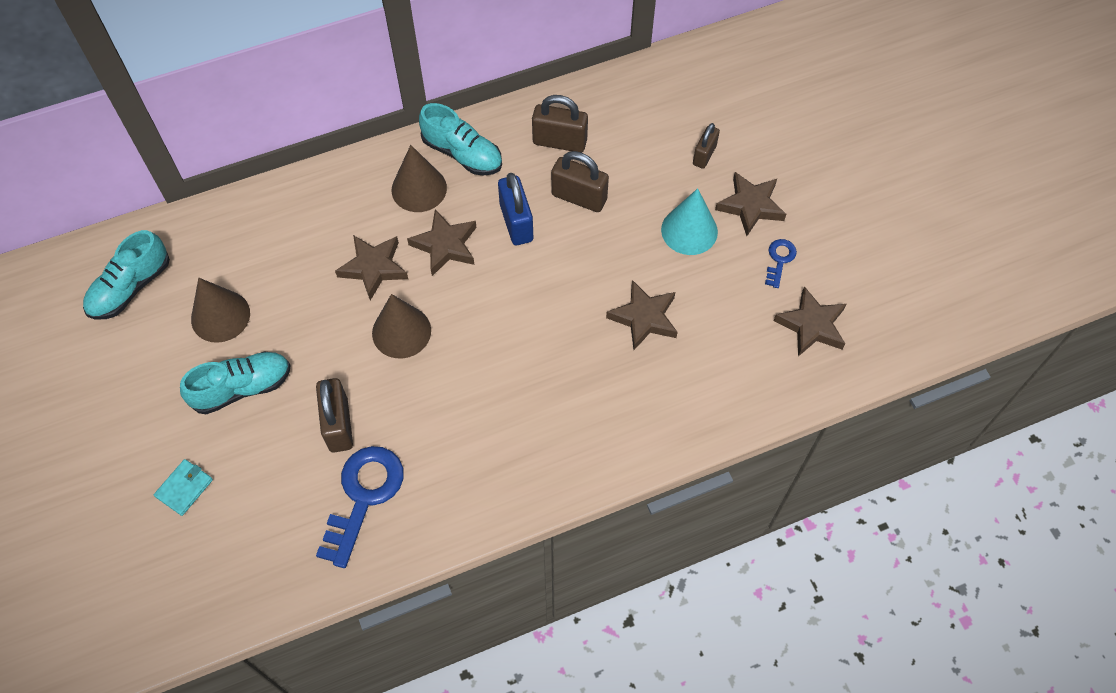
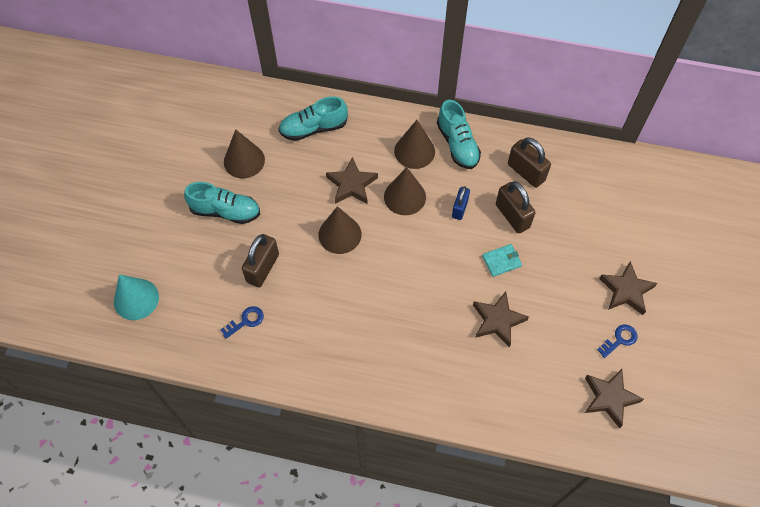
camera: 35 degrees right, 0 degrees up
(130, 287) = (208, 114): turquoise shoe -> turquoise shoe (313, 128)
(184, 488) = (153, 250): turquoise wallet -> turquoise wallet (501, 261)
(363, 496) = (246, 321): blue key -> blue key, size x0.49
(445, 245) = (405, 197): brown star -> brown cone
(516, 223) = (459, 208): blue padlock -> blue padlock, size x0.64
(689, 230) = (570, 282): turquoise cone -> turquoise cone (136, 299)
(704, 155) = (618, 237): brown padlock -> none

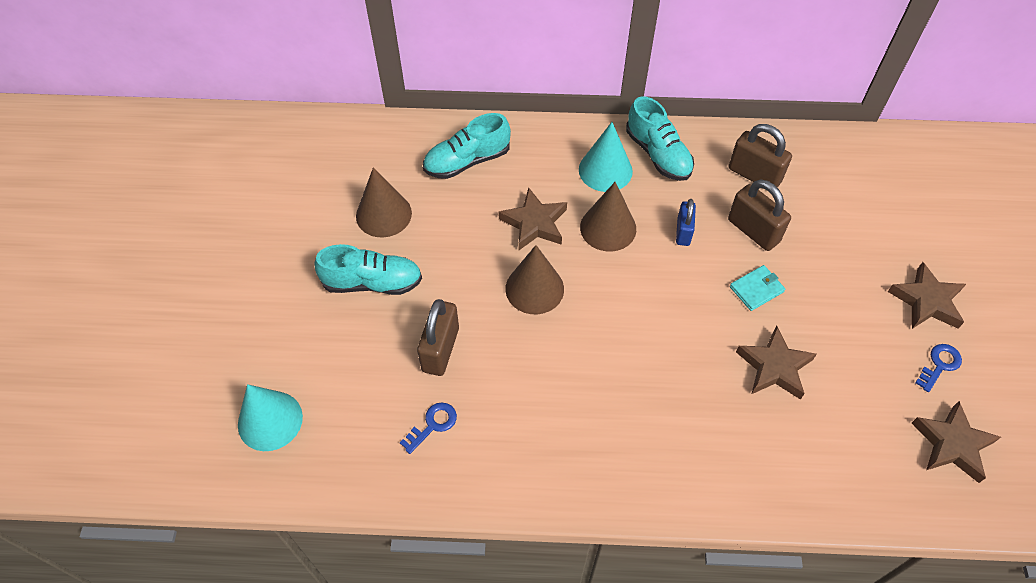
camera: 10 degrees left, 5 degrees down
(414, 151) = (605, 170): brown cone -> turquoise cone

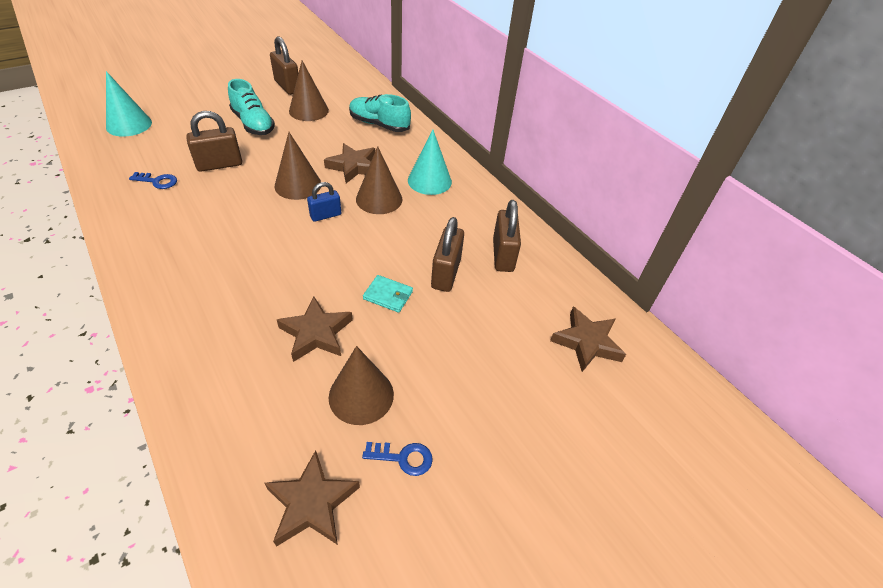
camera: 50 degrees right, 10 degrees down
(306, 212) = (287, 86): none -> brown padlock
(658, 154) = (470, 199): turquoise shoe -> none
(683, 232) = (409, 236): blue padlock -> blue padlock (326, 215)
(864, 365) = (361, 395): none -> brown cone
(927, 301) = (472, 420): brown star -> brown star (587, 342)

